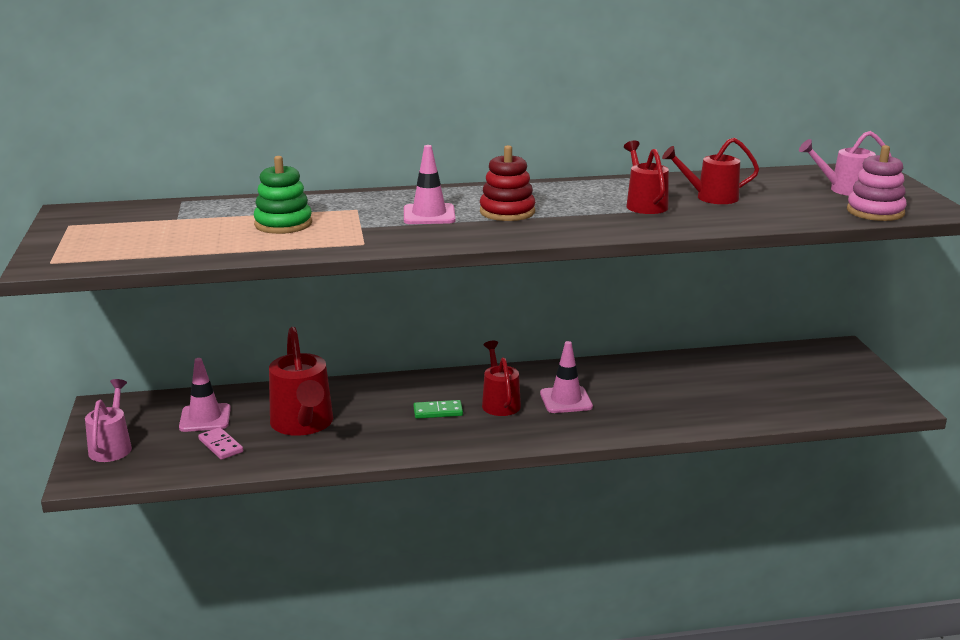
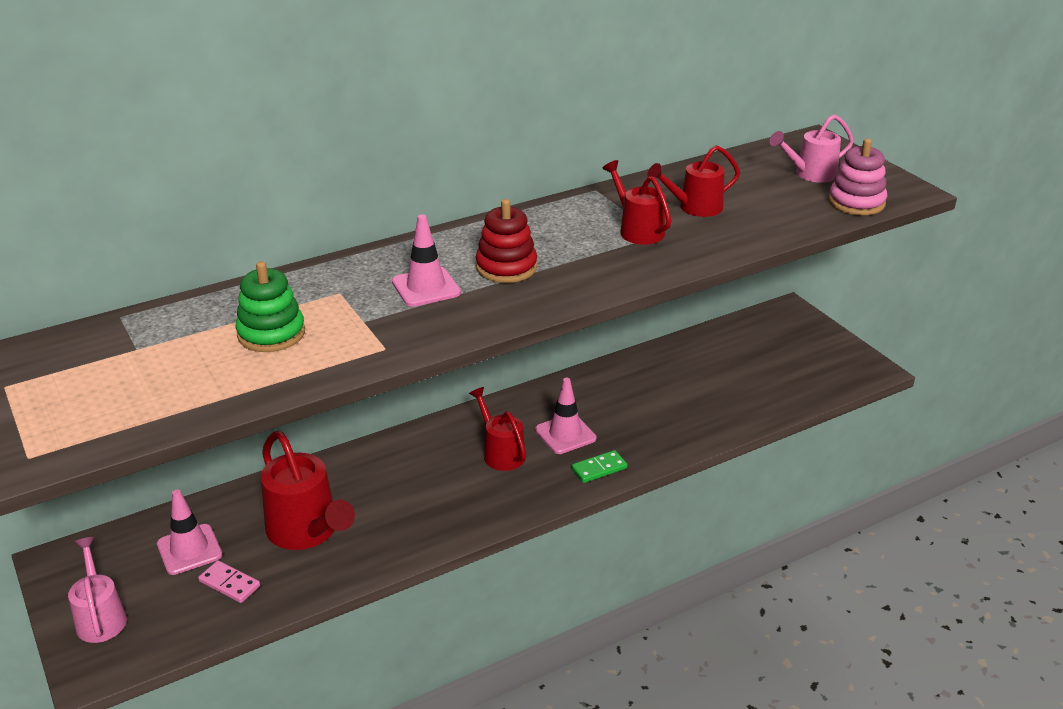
camera: 20 degrees left, 10 degrees up
(438, 411) = (443, 479): green domino -> green domino (599, 468)

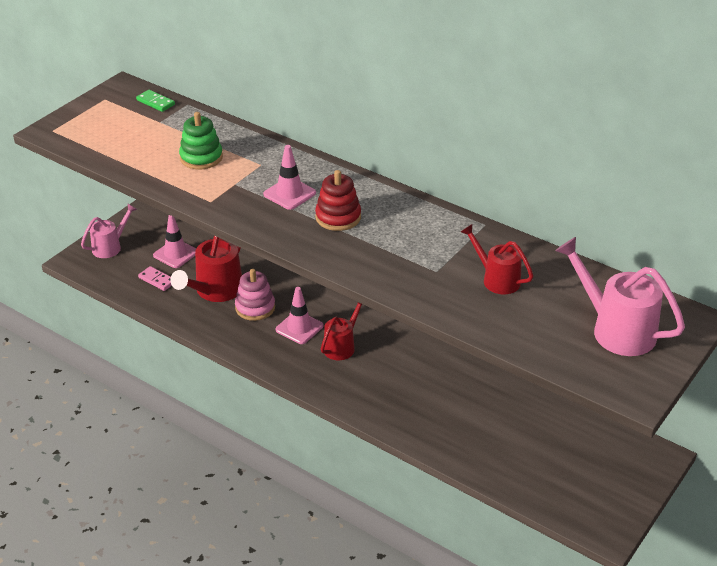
camera: 65 degrees right, 5 degrees up
(229, 583) = (157, 280): pink domino -> pink domino turned 60 degrees counterclockwise
(565, 434) = (383, 371): pink traffic cone -> pink traffic cone (299, 328)
(599, 468) = (356, 399): green domino -> green domino (155, 102)
(637, 230) = (437, 260): red watering can -> none
(810, 174) = (615, 329): pink watering can -> pink watering can, size x1.59
(856, 202) = (583, 366): pink stacking toy -> pink stacking toy (255, 307)

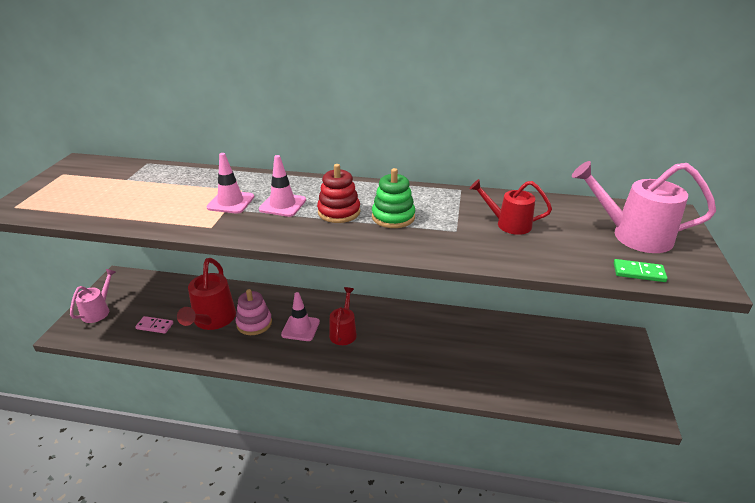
camera: 25 degrees left, 5 degrees down
(155, 102) = (115, 167): green domino -> green domino (638, 272)
(175, 254) = (163, 300): pink traffic cone -> pink traffic cone (231, 202)
(201, 157) = (182, 196): green stacking toy -> green stacking toy (393, 217)

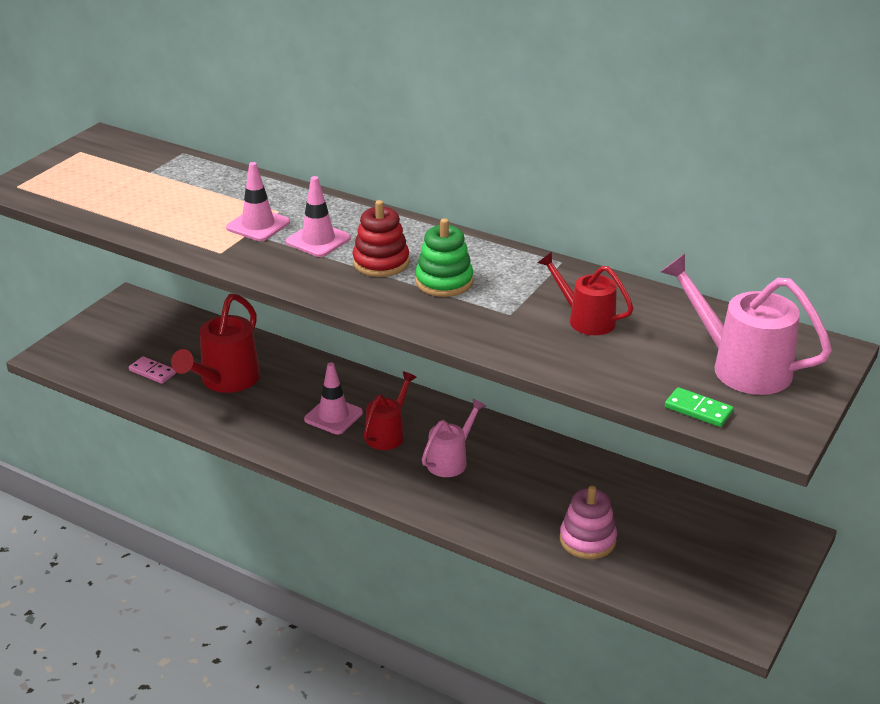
camera: 20 degrees right, 0 degrees up
(98, 311) = (92, 338): pink watering can -> pink watering can (451, 460)
(254, 323) = (276, 396): pink stacking toy -> pink stacking toy (587, 540)

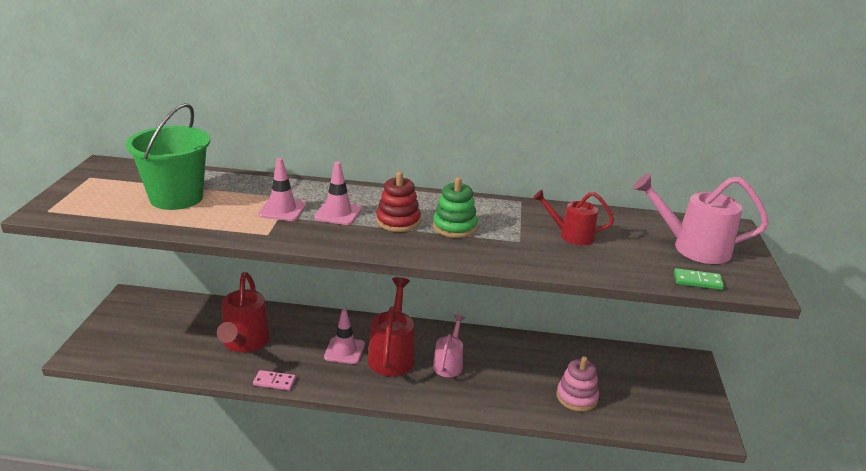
camera: 25 degrees left, 5 degrees down
(152, 372) = (180, 348): pink domino -> pink domino (274, 382)
(154, 191) = (176, 198): none -> green bucket
(388, 433) = (392, 354): red watering can -> red watering can, size x1.59

